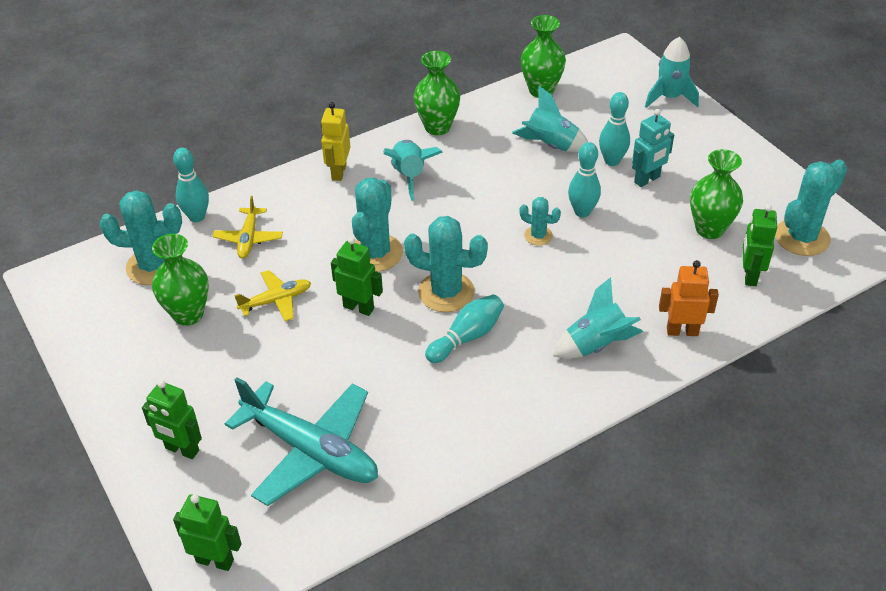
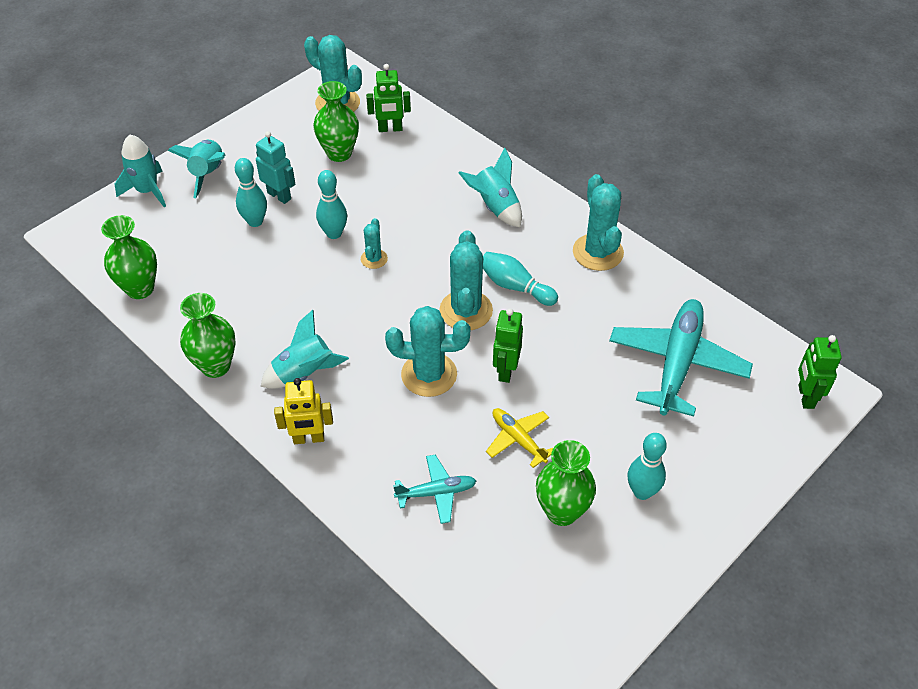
camera: 105 degrees left, 5 degrees up
(153, 266) = (504, 573): turquoise cactus -> turquoise cactus (598, 252)
(182, 450) = (719, 457): green robot -> none
(197, 217) = (413, 558): turquoise bowling pin -> turquoise bowling pin (642, 492)
(248, 239) = (436, 492): yellow plane -> turquoise plane
(550, 145) = (236, 268): turquoise rocket -> turquoise rocket (208, 174)
(682, 331) = (464, 161): orange robot -> none

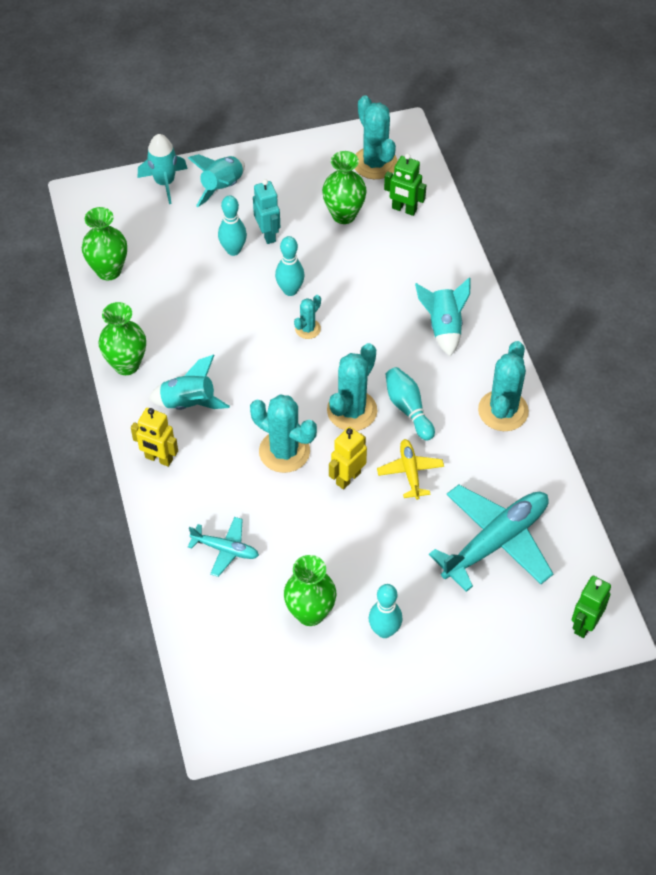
camera: 30 degrees right, 5 degrees up
(505, 370) = (348, 478): green robot -> yellow robot
(518, 439) = (317, 539): yellow plane -> yellow plane (410, 472)

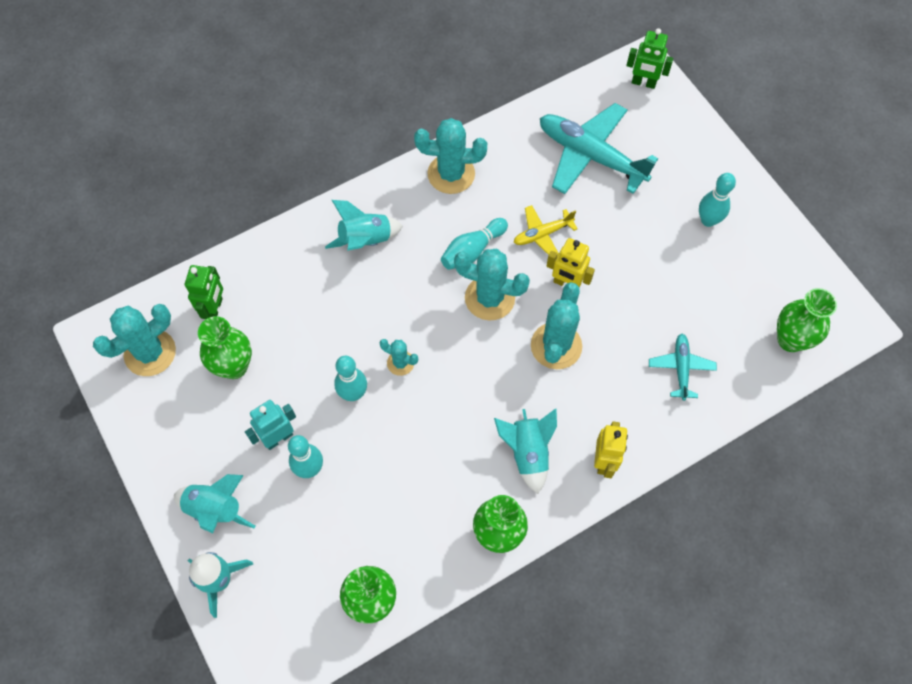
camera: 105 degrees left, 10 degrees up
(310, 613) = (715, 281): green vase -> green vase (790, 339)

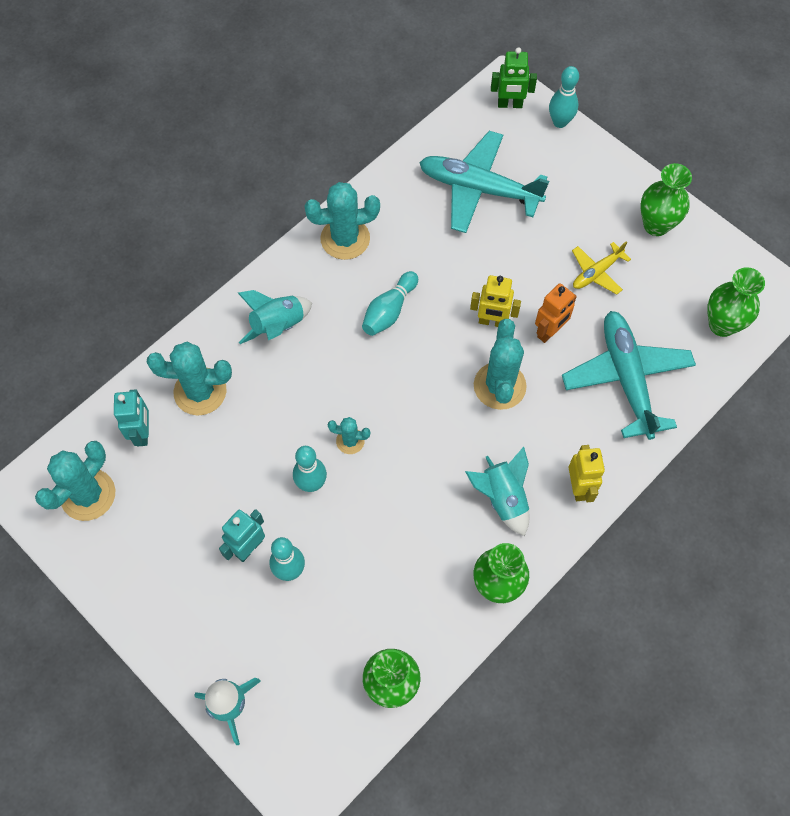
camera: 15 degrees left, 0 degrees up
(215, 309) = (142, 433): green robot -> turquoise robot
(215, 509) = (205, 636): turquoise rocket -> none
(234, 366) = (180, 487): green vase -> green vase (656, 225)
(489, 298) = (420, 354): turquoise cactus -> turquoise cactus (200, 391)
(542, 234) = (454, 278): yellow plane -> yellow plane (596, 273)
(619, 306) = (549, 332): none -> orange robot
(681, 368) = (626, 378): turquoise plane -> turquoise plane, size x1.96
(708, 220) = (611, 227): turquoise bowling pin -> turquoise bowling pin (560, 122)

